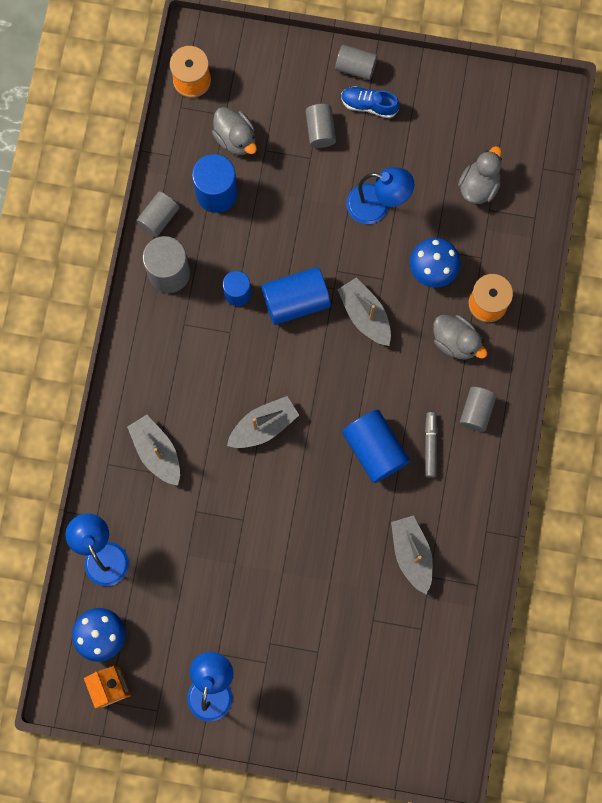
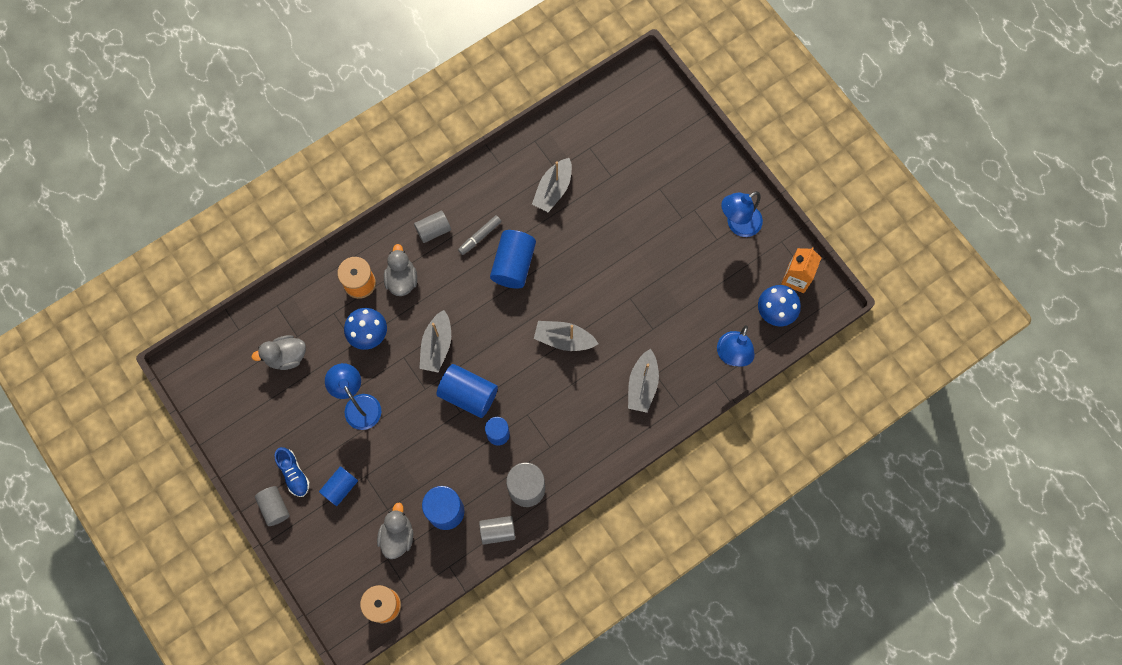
camera: 135 degrees left, 5 degrees down
(320, 130) = (340, 487): grey cylinder -> blue cylinder

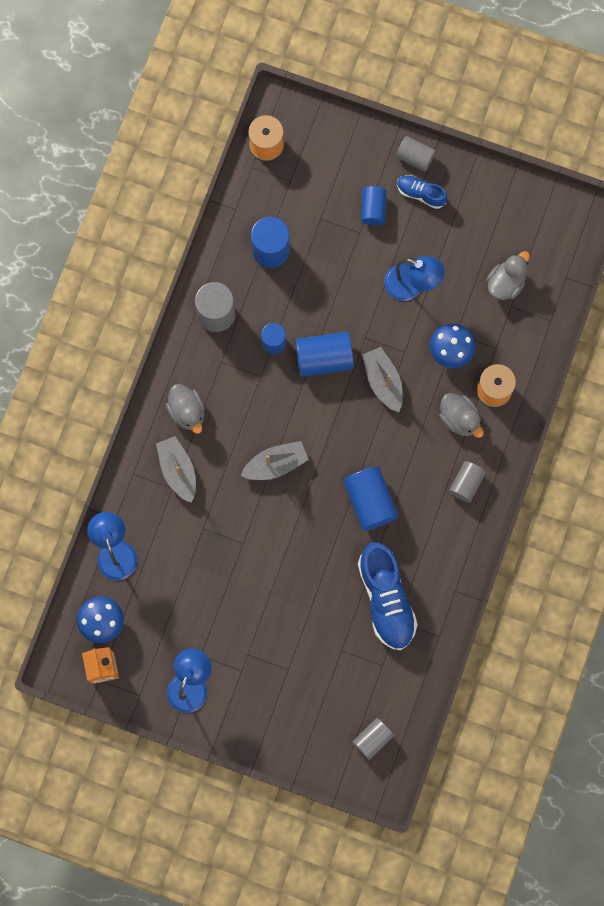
camera: 145 degrees right, 5 degrees up
(397, 536) = (296, 204): grey duck -> grey duck (187, 412)
(480, 236) = (420, 507): grey marker -> none
(497, 531) = (215, 263): grey cylinder -> grey cylinder (372, 739)
(553, 190) = (386, 599): grey boat -> blue shoe

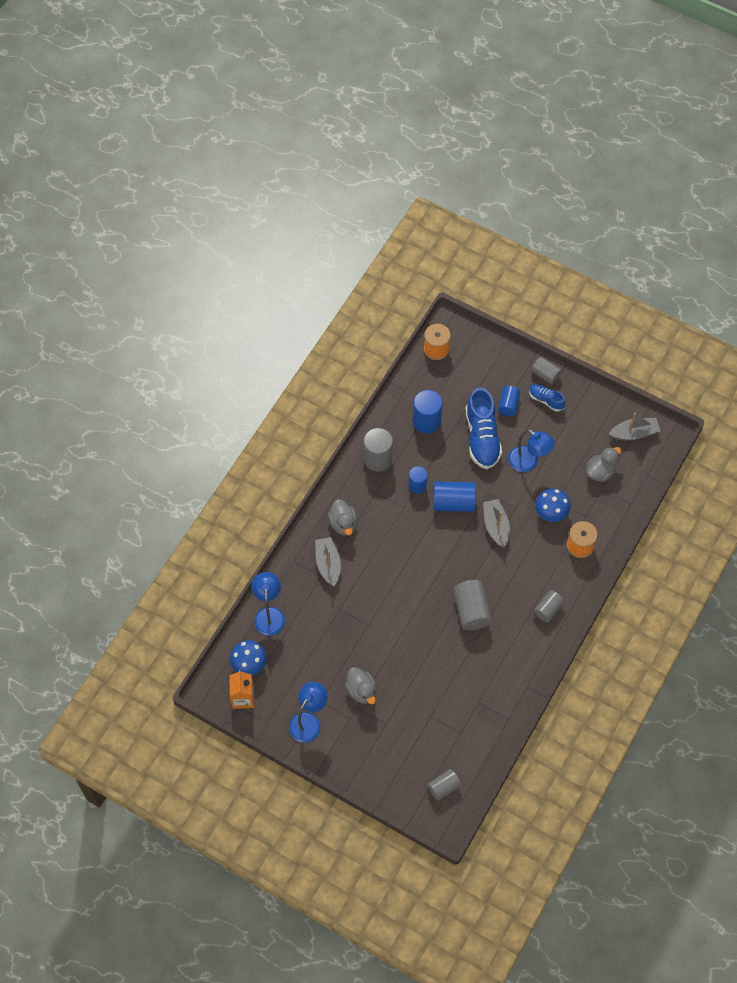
camera: 10 degrees right, 15 degrees down
(275, 464) = (403, 572): grey boat -> grey boat (634, 433)
(370, 501) = (471, 610): blue cylinder -> grey cylinder
(386, 599) = (472, 684): blue shoe -> blue shoe (482, 437)
(459, 419) = (550, 562): grey duck -> grey duck (361, 691)

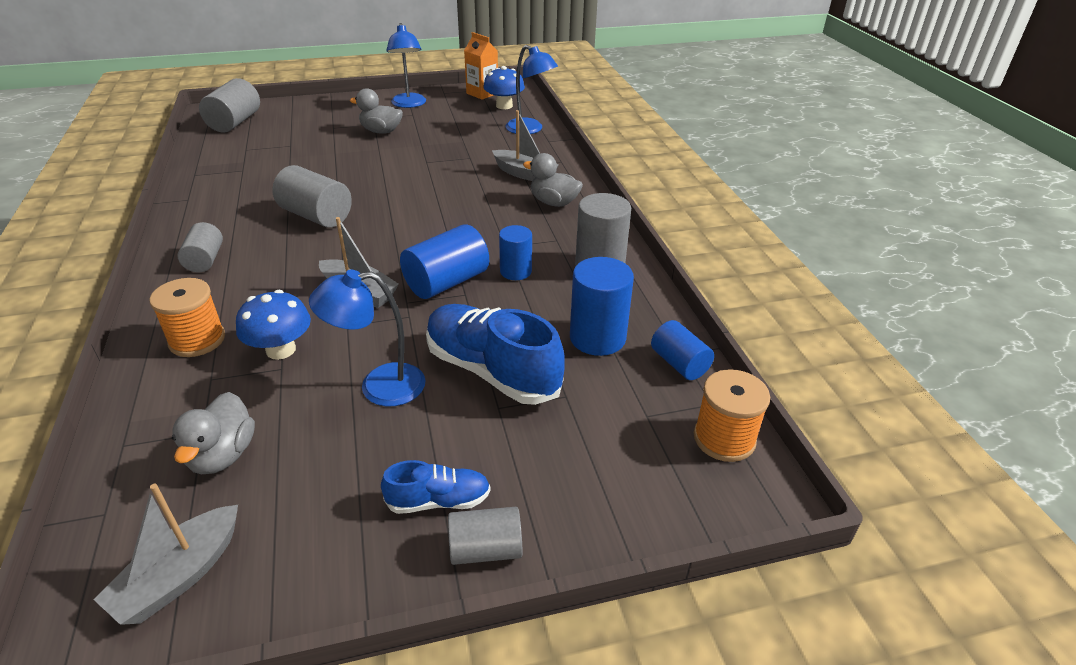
camera: 135 degrees right, 25 degrees down
(443, 787) = (235, 122): grey cylinder -> grey cylinder, size x1.58
(508, 405) = (500, 442): blue cylinder -> blue cylinder (679, 364)

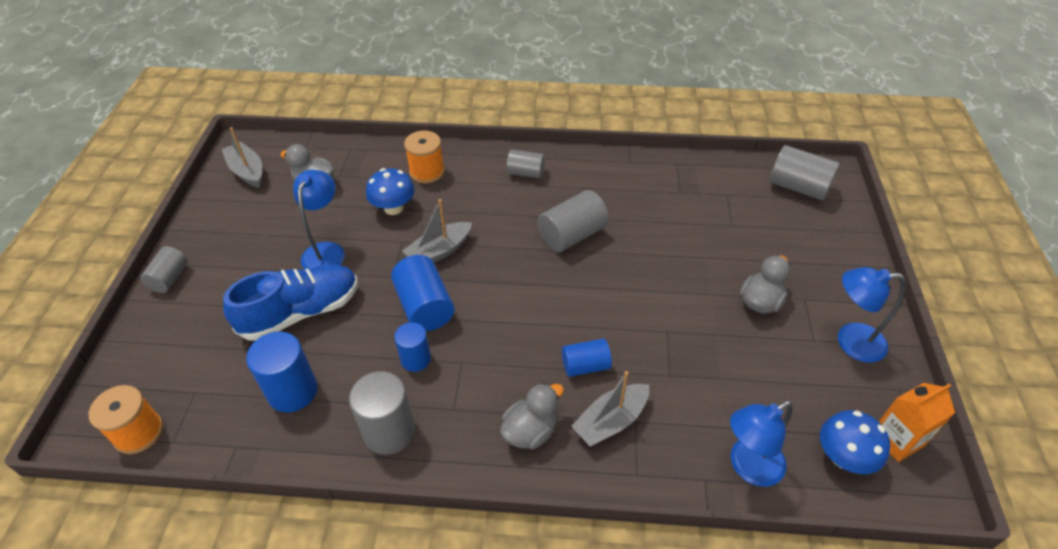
camera: 110 degrees right, 10 degrees up
(438, 501) = (215, 264): blue shoe -> none
(679, 364) = (225, 439): blue cylinder -> blue cylinder (585, 366)

